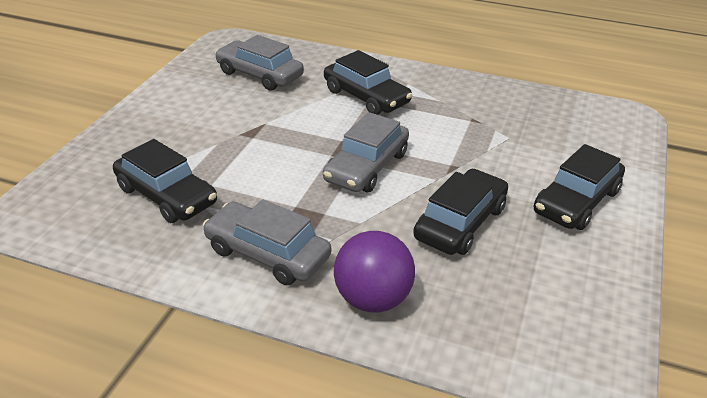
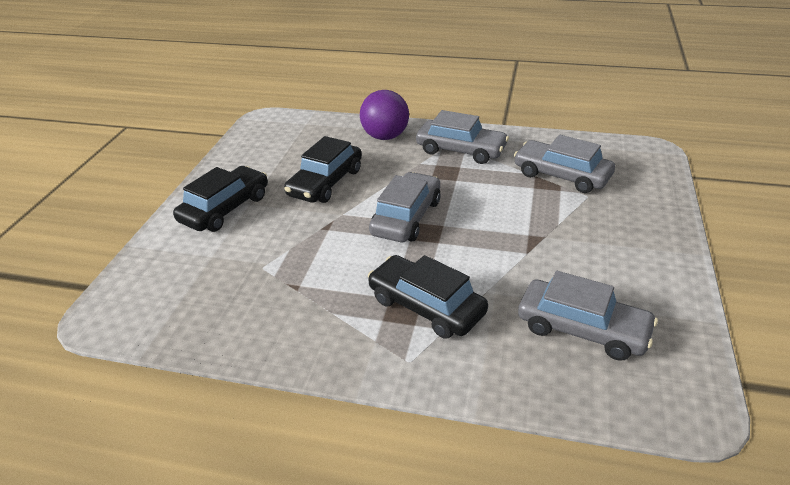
camera: 175 degrees right, 0 degrees up
(166, 196) = (561, 175): black car -> grey car

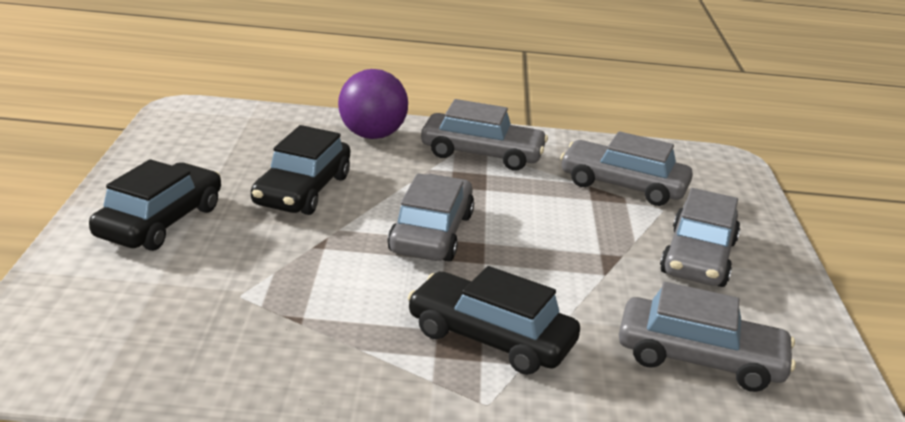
camera: 15 degrees left, 10 degrees down
(605, 239) = (698, 257): none -> grey car

